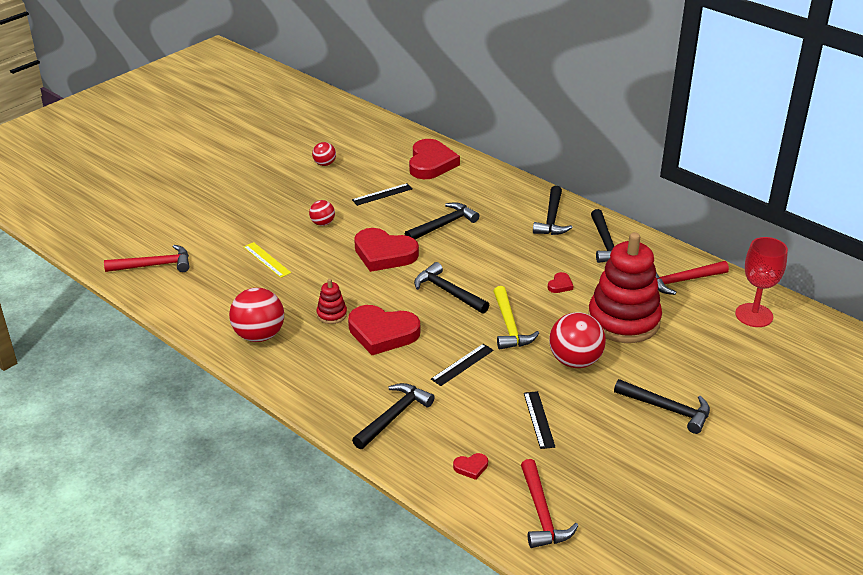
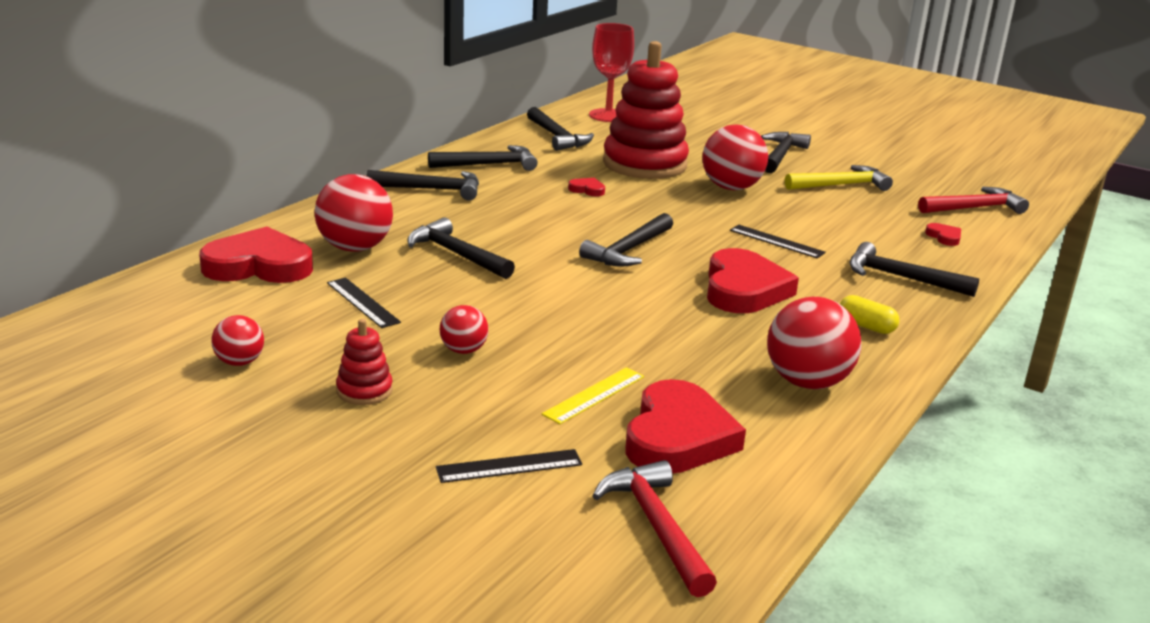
camera: 100 degrees left, 10 degrees down
(321, 377) = (866, 326): none -> yellow capsule
(331, 314) = (722, 327): red stacking toy -> red stacking toy (364, 391)
(384, 254) = (547, 295): red heart -> red heart (678, 437)
(454, 191) = (355, 248): none -> red ball
(509, 326) = (685, 216): yellow hammer -> yellow hammer (840, 185)
(539, 419) = (841, 206): black ruler -> black ruler (509, 466)
(682, 281) = (557, 137): red hammer -> black hammer

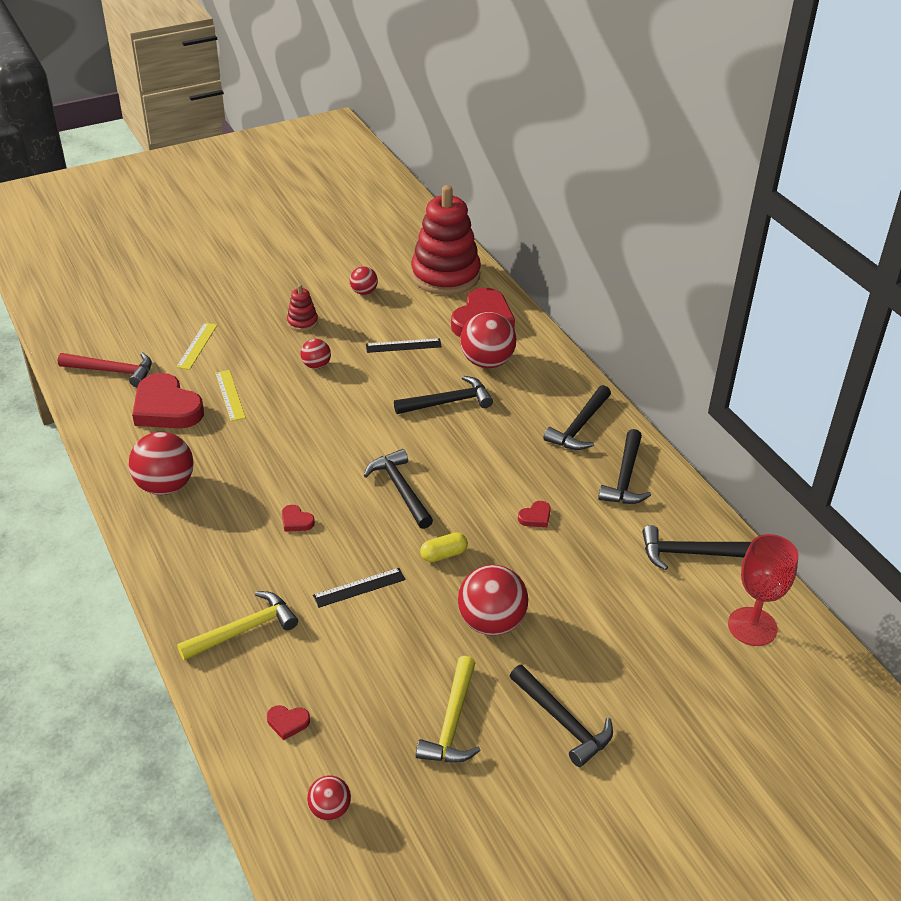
camera: 120 degrees right, 15 degrees up
(509, 466) = (197, 346): black ruler -> yellow ruler
(644, 164) = (583, 586): red stacking toy -> red stacking toy (445, 275)
(744, 289) = (296, 521): red heart -> red heart, size x0.42
(866, 326) = (197, 556): yellow capsule -> yellow capsule (443, 554)
(901, 278) = (243, 630): black hammer -> yellow hammer
(974, 208) = (330, 809): red hammer -> red ball

